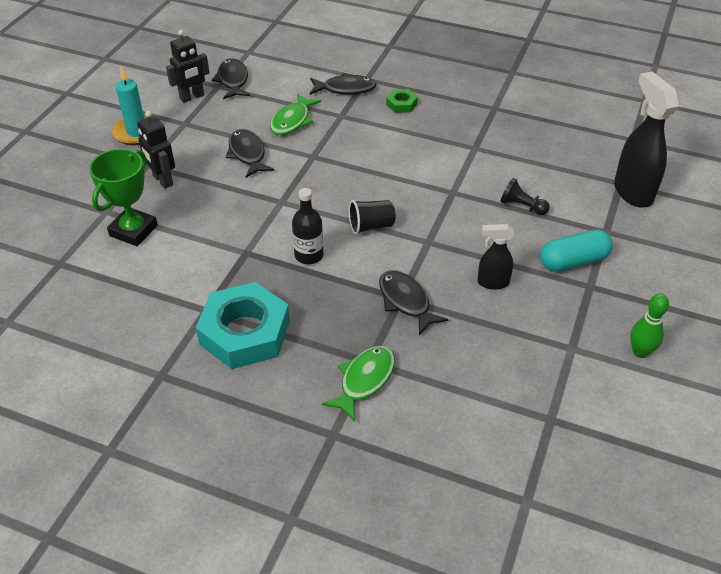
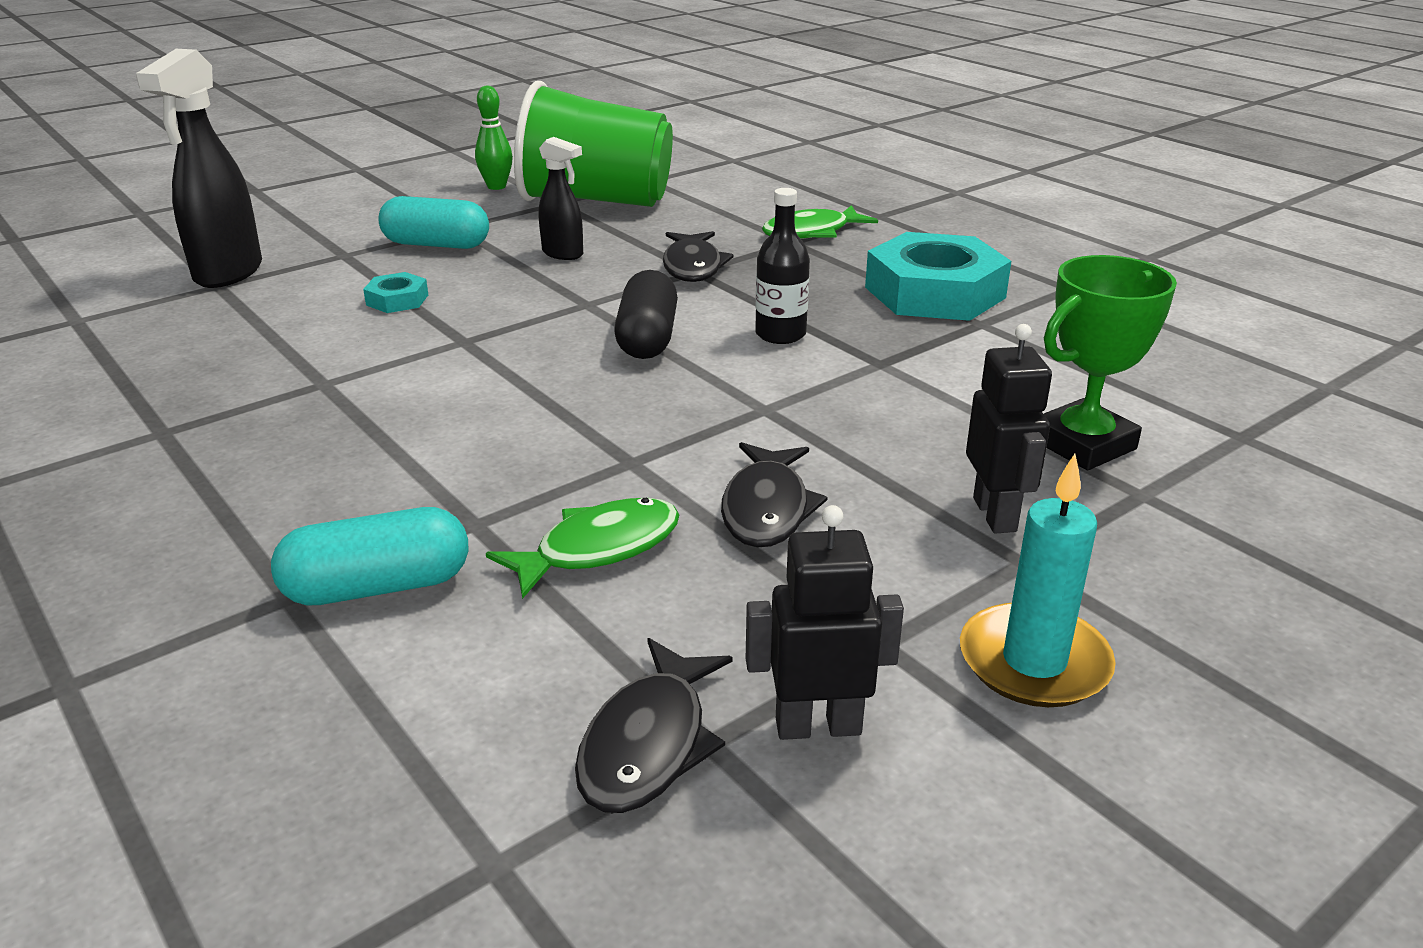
camera: 150 degrees left, 15 degrees down
(345, 89) = (378, 586): black fish -> turquoise capsule
(371, 226) = (647, 338): black cup -> black capsule
(401, 104) = (315, 501): green nut -> none
(522, 206) = (397, 300): black pawn -> turquoise nut
(550, 362) = (595, 200): none -> green cup

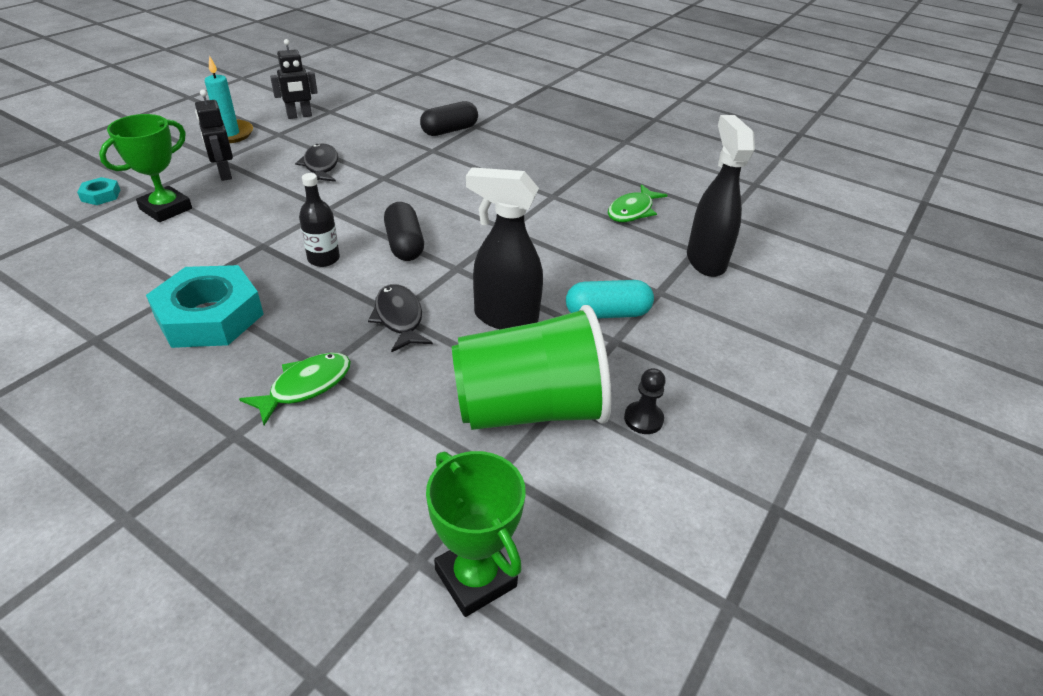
camera: 160 degrees right, 10 degrees up
(378, 586) = (449, 131): turquoise capsule -> black capsule
(397, 300) = (575, 253): turquoise nut -> turquoise nut (101, 195)
(496, 186) = (643, 419): green bowling pin -> black pawn
(563, 254) = (505, 318): black spray bottle -> black spray bottle, size x1.79
(598, 549) = (381, 147): green fish -> green fish (632, 211)
(649, 743) = (346, 109): black fish -> none
(696, 152) = (475, 578): none -> green trophy

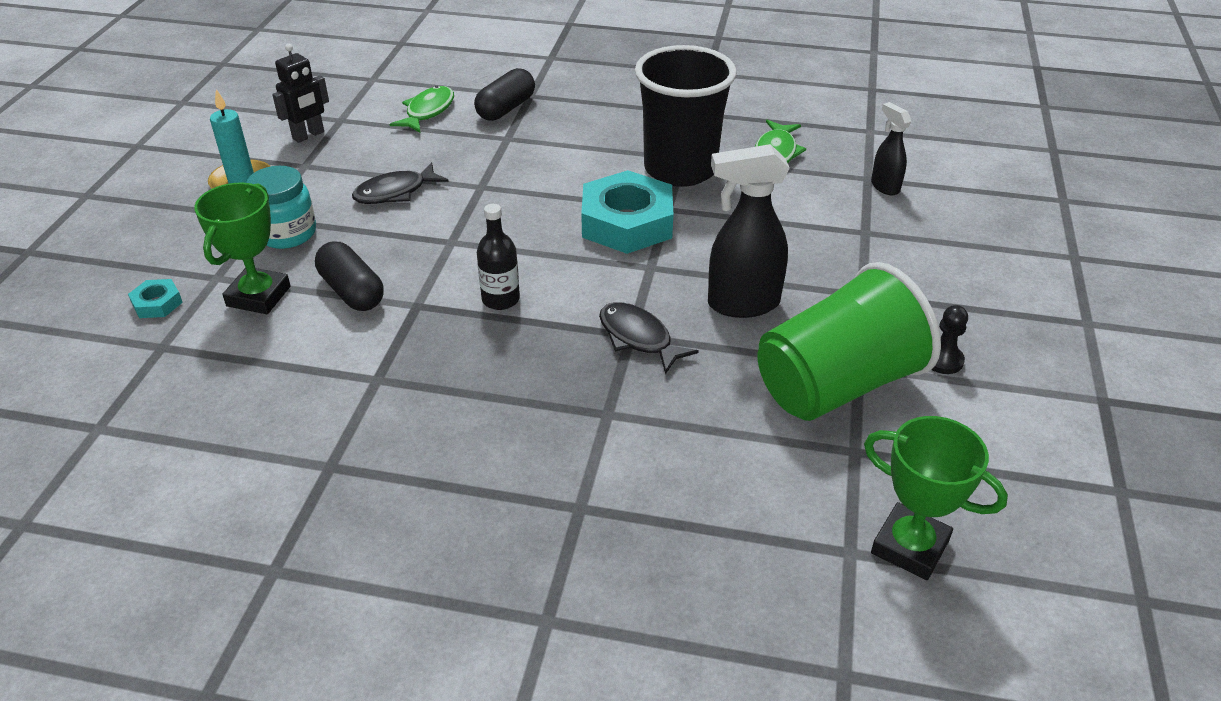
camera: 20 degrees left, 0 degrees up
(209, 316) = (435, 400): turquoise nut -> turquoise nut (627, 222)
(224, 174) = (287, 234): black robot -> turquoise jar
(305, 386) = (606, 437): green fish -> green fish (428, 111)
(320, 166) = (395, 192): black fish -> black fish turned 90 degrees counterclockwise
(404, 244) = (573, 257): black capsule -> black capsule (352, 291)
(543, 204) = (680, 169): none -> black cup
(607, 313) = (835, 269): turquoise capsule -> none
(705, 261) = (884, 187): black spray bottle -> black spray bottle, size x0.56

